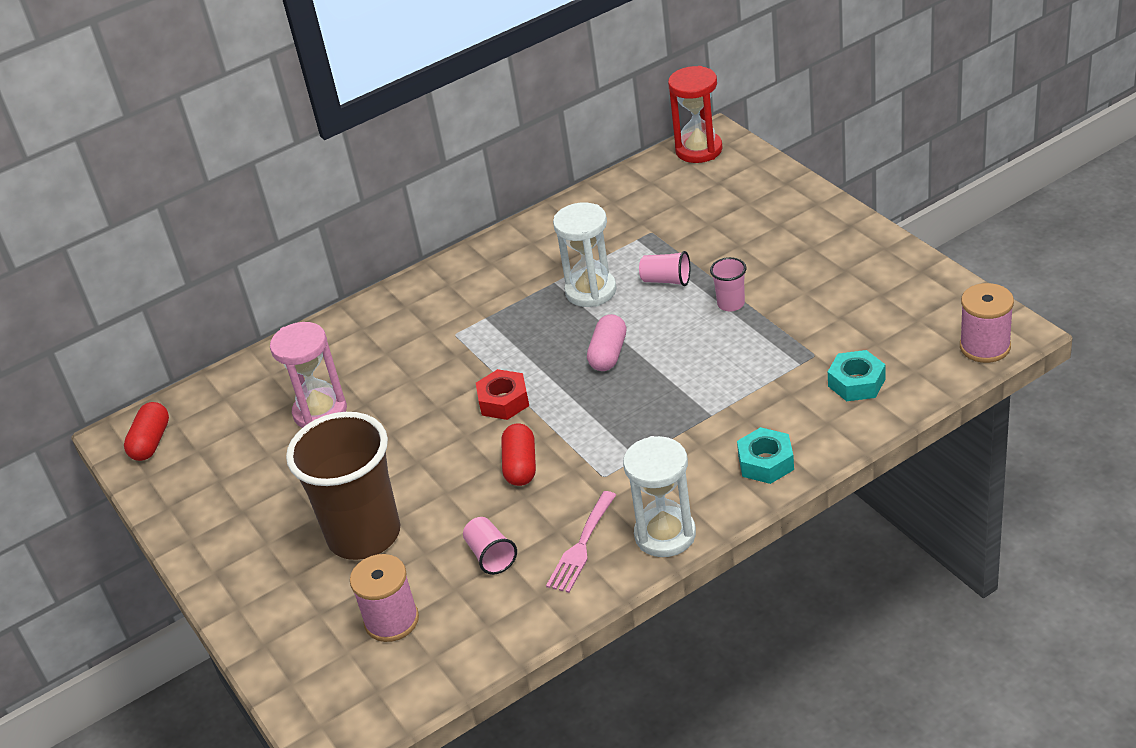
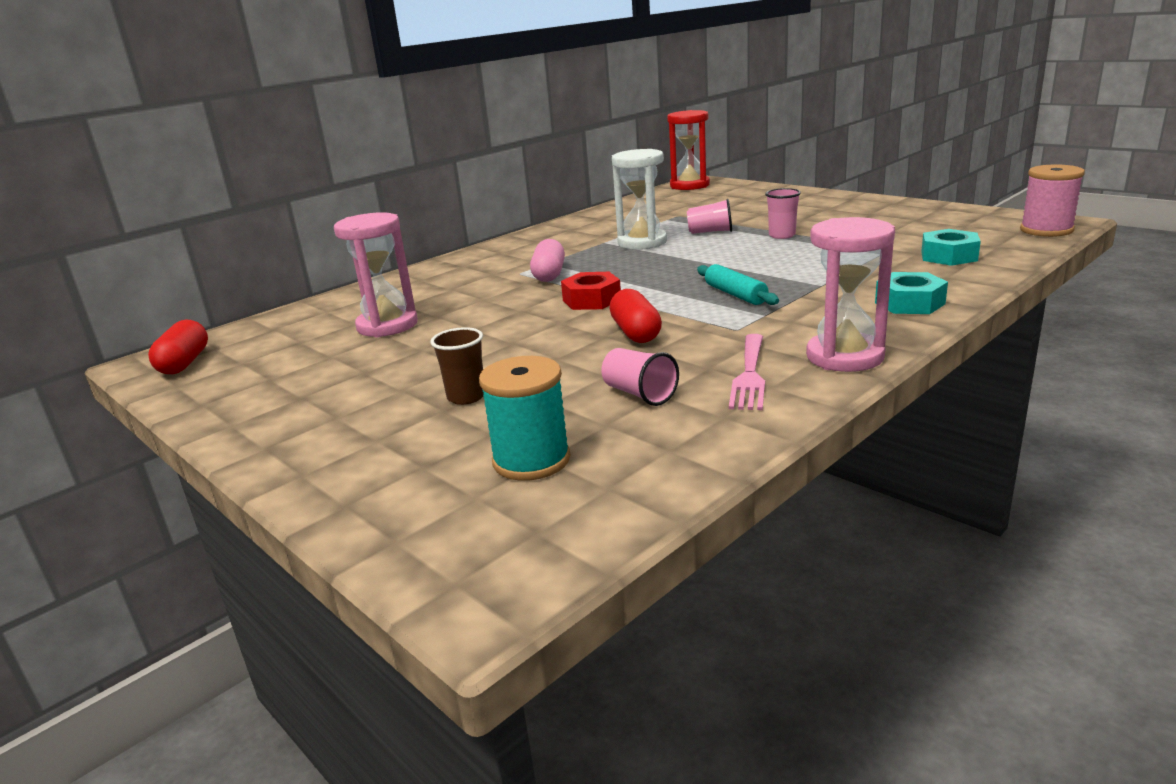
camera: 15 degrees left, 15 degrees down
(364, 535) = (466, 397): brown cup -> brown cup, size x0.41
(391, 620) = (531, 460): pink spool -> turquoise spool
(608, 354) = (684, 267): pink capsule -> pink capsule (549, 274)
(630, 417) = (735, 294): none -> turquoise rolling pin
(665, 535) = (845, 356): white hourglass -> pink hourglass

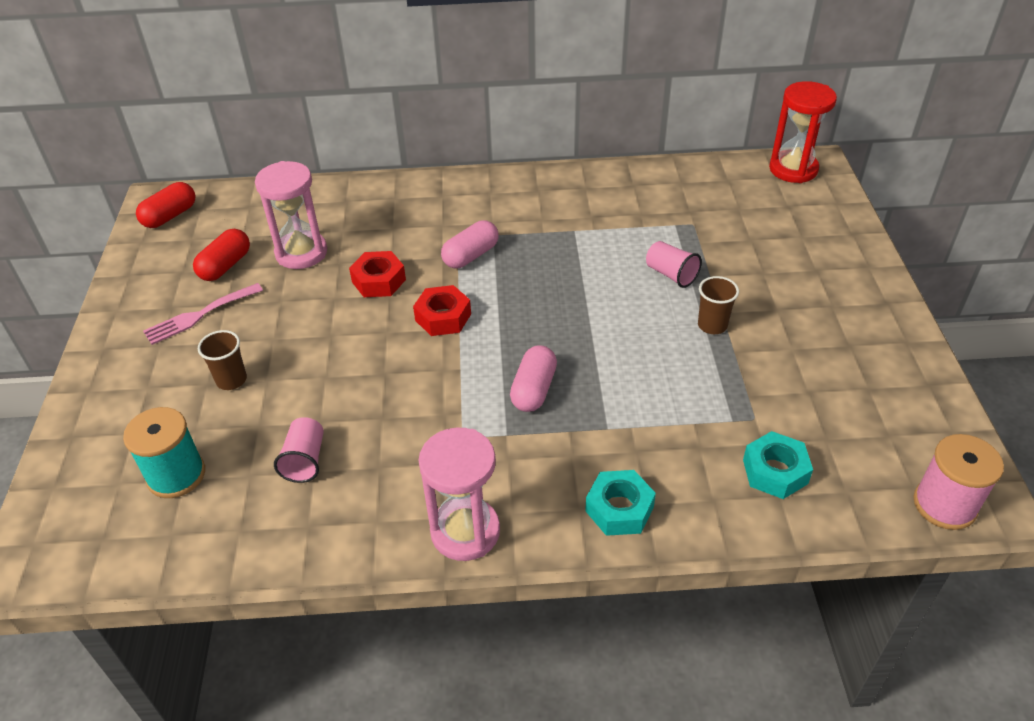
camera: 40 degrees right, 20 degrees up
(496, 309) = (378, 281): none -> red nut
(635, 333) = (404, 386): red capsule -> red capsule (225, 266)
(642, 242) = (598, 253): white hourglass -> none
(735, 294) = (533, 389): turquoise rolling pin -> pink capsule
(749, 375) = (384, 497): pink fork -> pink fork (199, 315)
(782, 235) = (712, 325): pink cup -> brown cup

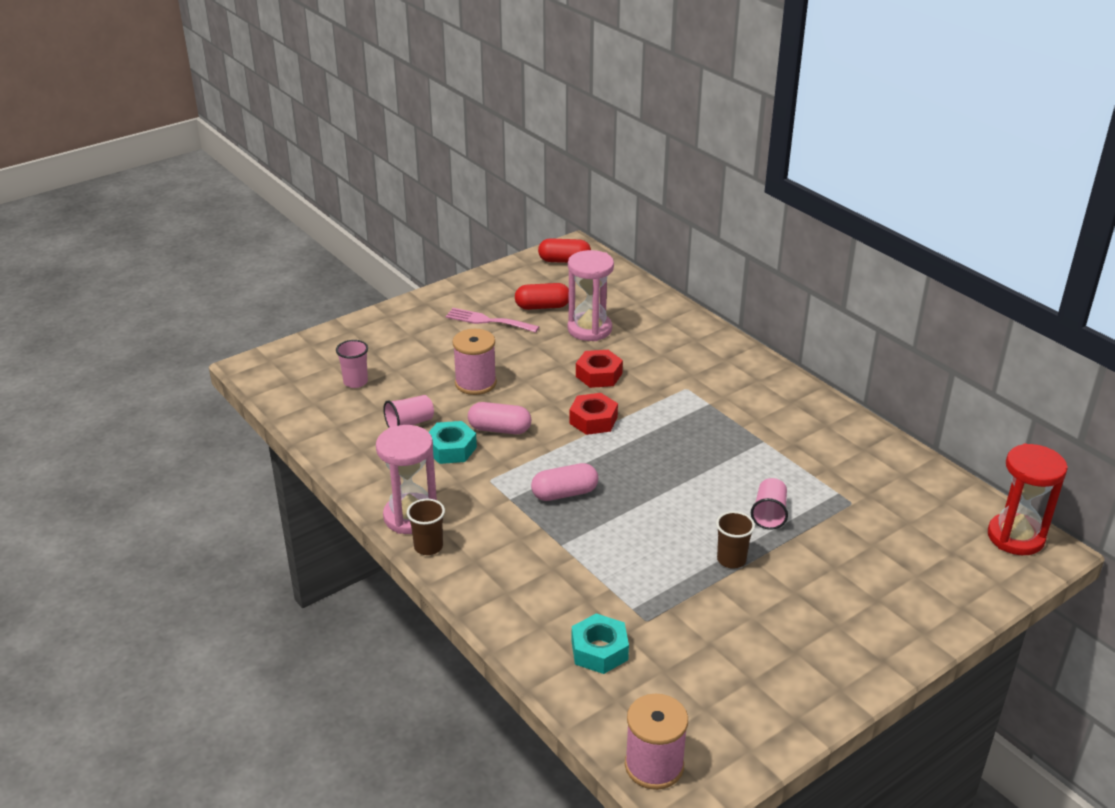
camera: 55 degrees right, 10 degrees down
(176, 475) = (355, 382): turquoise spool -> pink cup
(231, 380) = (446, 362): brown cup -> brown cup (428, 547)
(293, 374) = (475, 383): none -> pink spool
(471, 256) = (673, 403): pink capsule -> pink capsule (499, 429)
(619, 509) = (490, 580): turquoise nut -> turquoise nut (451, 449)

